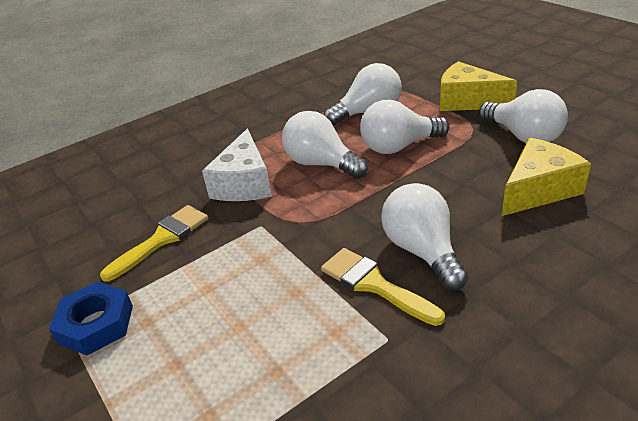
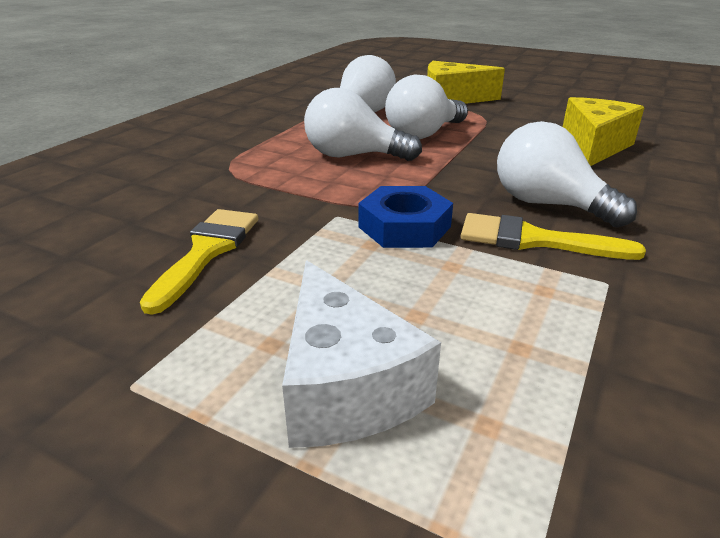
camera: 30 degrees left, 5 degrees down
(96, 324) = (185, 368): blue nut -> blue nut (404, 227)
(244, 183) = (273, 183): white cheese -> white cheese (345, 386)
(523, 136) = (533, 115): white light bulb -> none

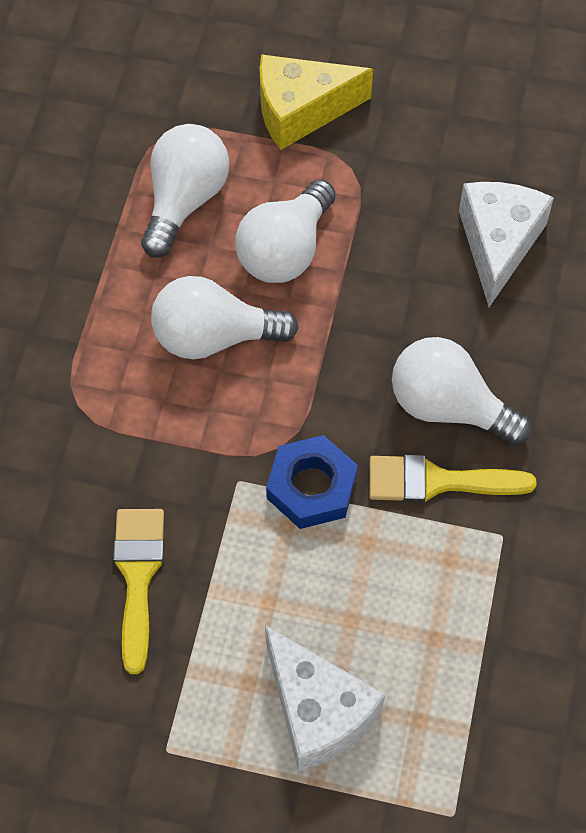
camera: 15 degrees left, 30 degrees up
(594, 147) = (498, 244): yellow cheese -> white cheese

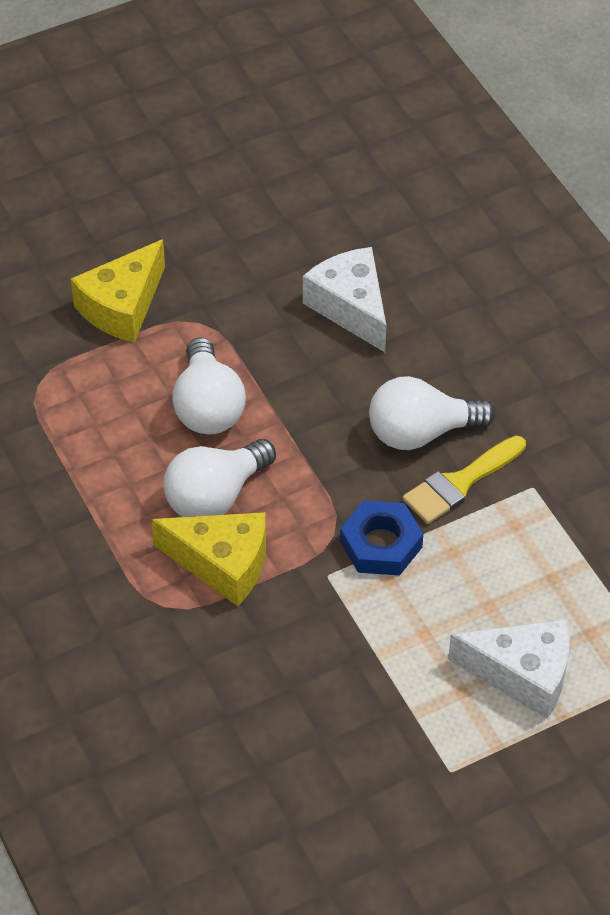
camera: 40 degrees left, 10 degrees down
(138, 576) = (321, 682): yellow brush -> none
(161, 403) = (222, 564): none -> yellow cheese
(185, 201) = (99, 421): white light bulb -> none

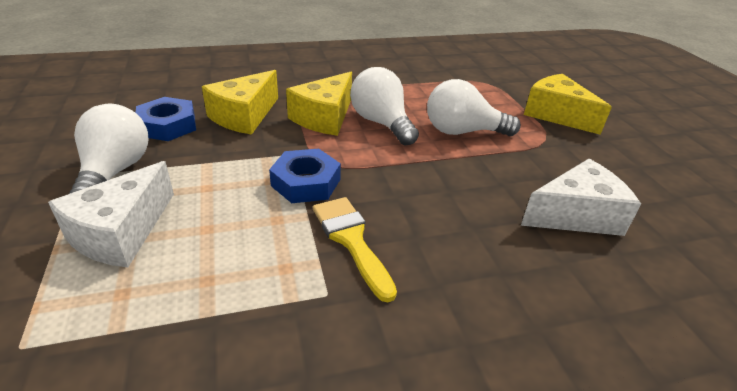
camera: 100 degrees right, 15 degrees down
(251, 658) = (244, 116): none -> yellow cheese
(309, 737) = (168, 125): none -> blue nut
(421, 432) = (419, 228): white light bulb -> white light bulb (115, 172)

